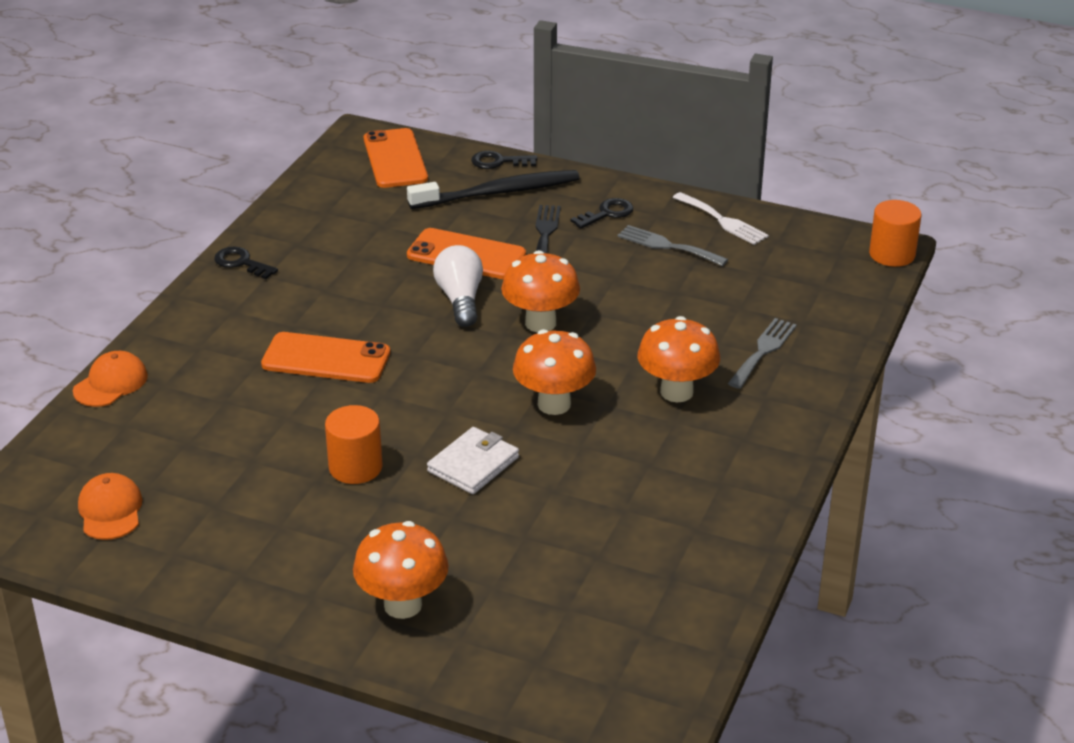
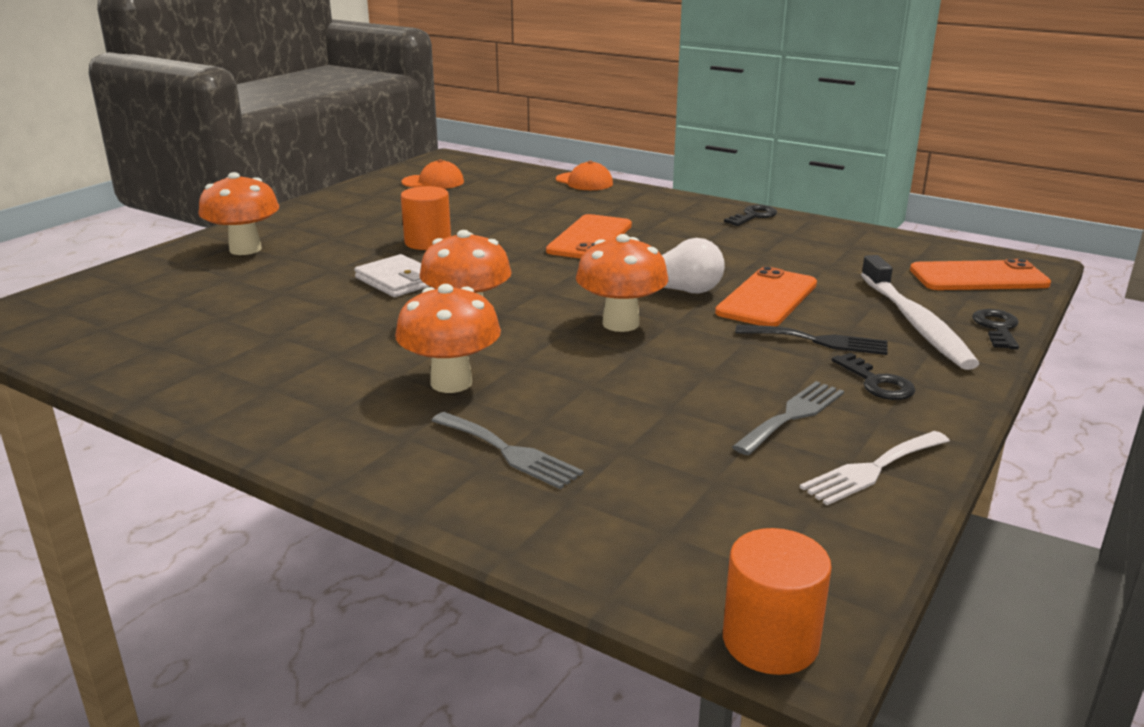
camera: 100 degrees right, 10 degrees down
(498, 193) = (915, 323): black toothbrush -> white toothbrush

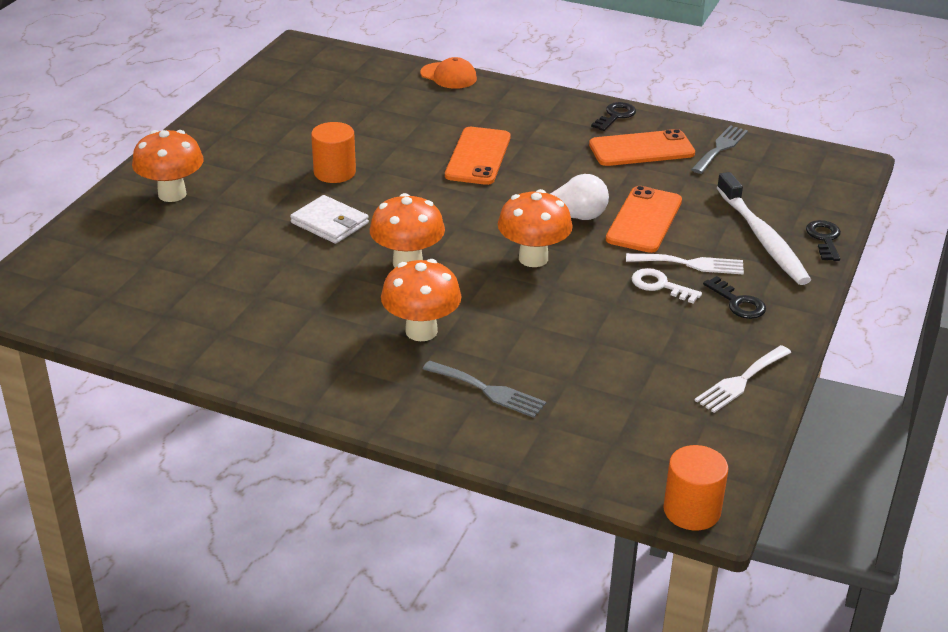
camera: 10 degrees left, 10 degrees up
(433, 182) = (303, 86): orange cap -> none
(774, 359) = (660, 285): none -> white key
(792, 415) = (681, 339): grey fork -> grey fork (720, 148)
(818, 341) = (690, 264): black fork -> white fork
(978, 277) = (810, 182): orange phone -> orange phone (641, 149)

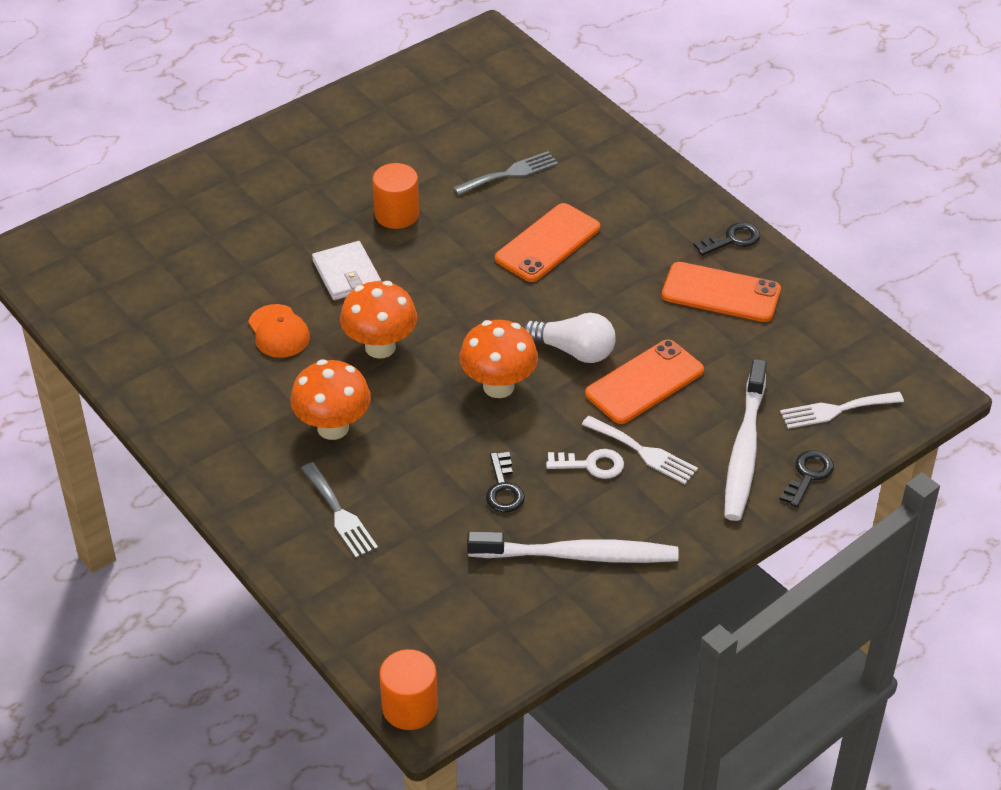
camera: 30 degrees right, 10 degrees up
(172, 194) = (234, 188): orange mushroom -> none
(448, 76) = (604, 127): orange cap -> orange cap (278, 331)
(660, 285) = (591, 465): white key -> white key turned 120 degrees clockwise
(714, 349) = (578, 555): none -> white toothbrush
(720, 148) = (806, 321): grey fork -> grey fork (510, 173)
(738, 303) = (649, 514): black key -> black key (503, 488)
(741, 381) = (571, 600): white fork -> white fork (836, 410)

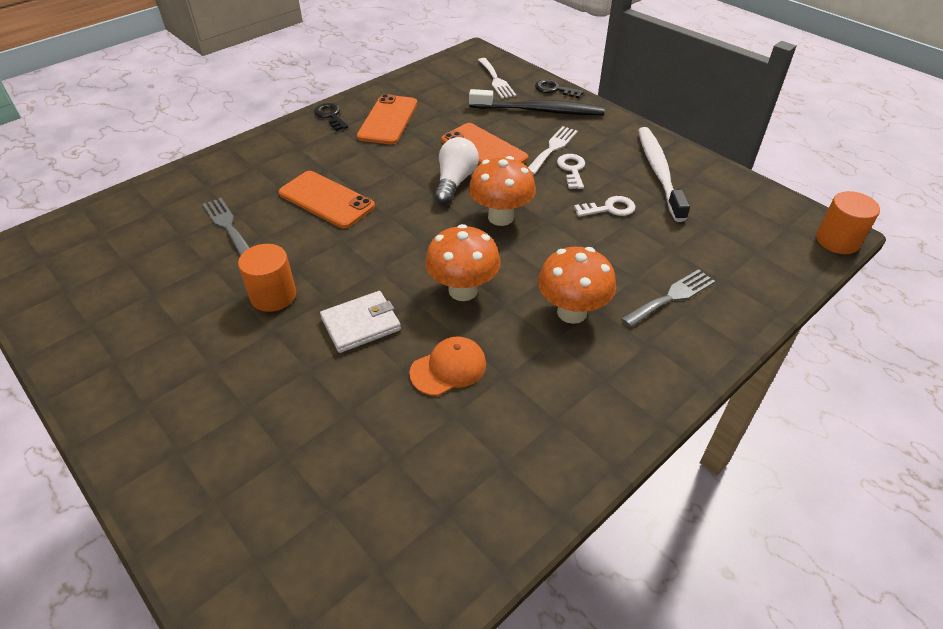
camera: 95 degrees left, 0 degrees up
(503, 488) = (609, 208): black key -> white key
(744, 450) = (539, 111): white toothbrush -> black toothbrush

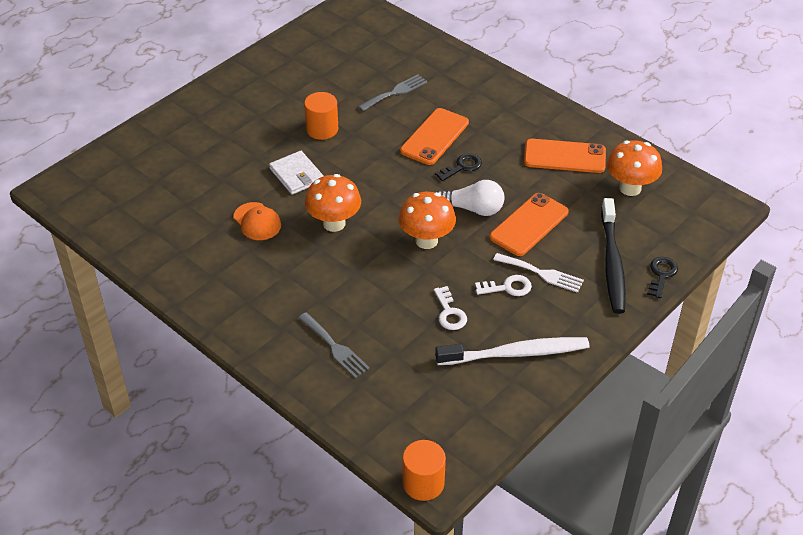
camera: 85 degrees right, 0 degrees up
(331, 116) = (562, 119): black key -> black key (462, 167)
(496, 80) = (667, 227): white fork -> none
(572, 312) = (314, 285): orange mushroom -> orange mushroom (630, 188)

